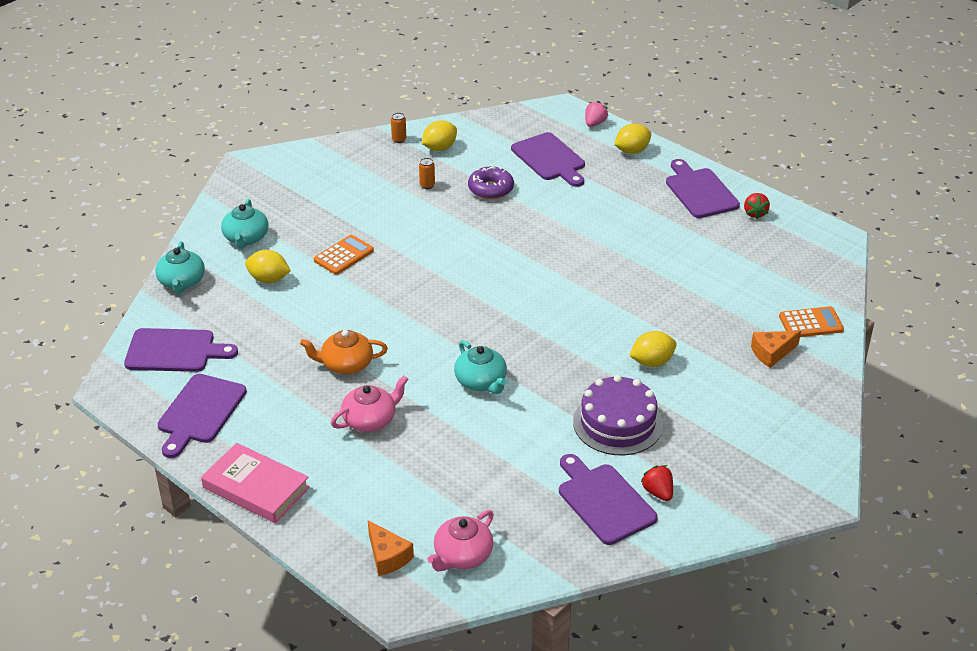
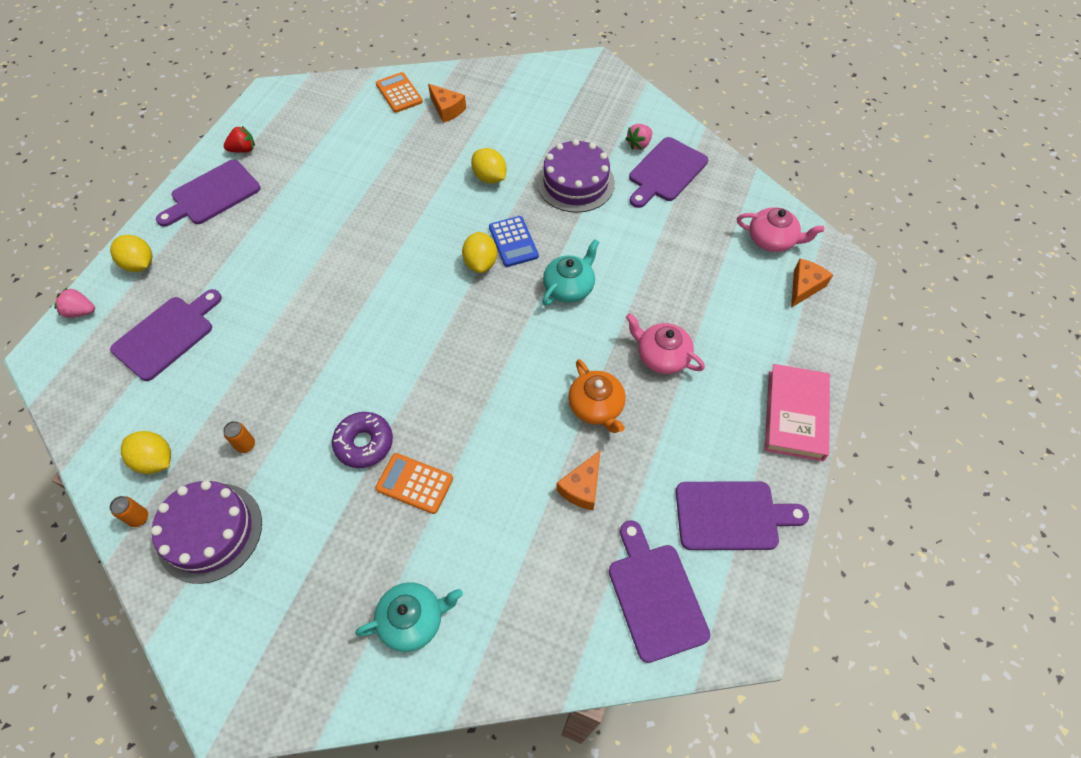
camera: 110 degrees left, 20 degrees up
(182, 282) = (530, 658): turquoise teapot -> none
(269, 279) = (487, 549): yellow lemon -> yellow lemon (481, 263)
(282, 337) = (582, 487): none -> orange cheese
(369, 165) = (210, 532): none -> purple cake
(490, 189) = (241, 375): purple donut -> purple donut (364, 443)
(556, 358) = (513, 242): none -> blue calculator
(658, 492) = (639, 144): red strawberry -> pink strawberry

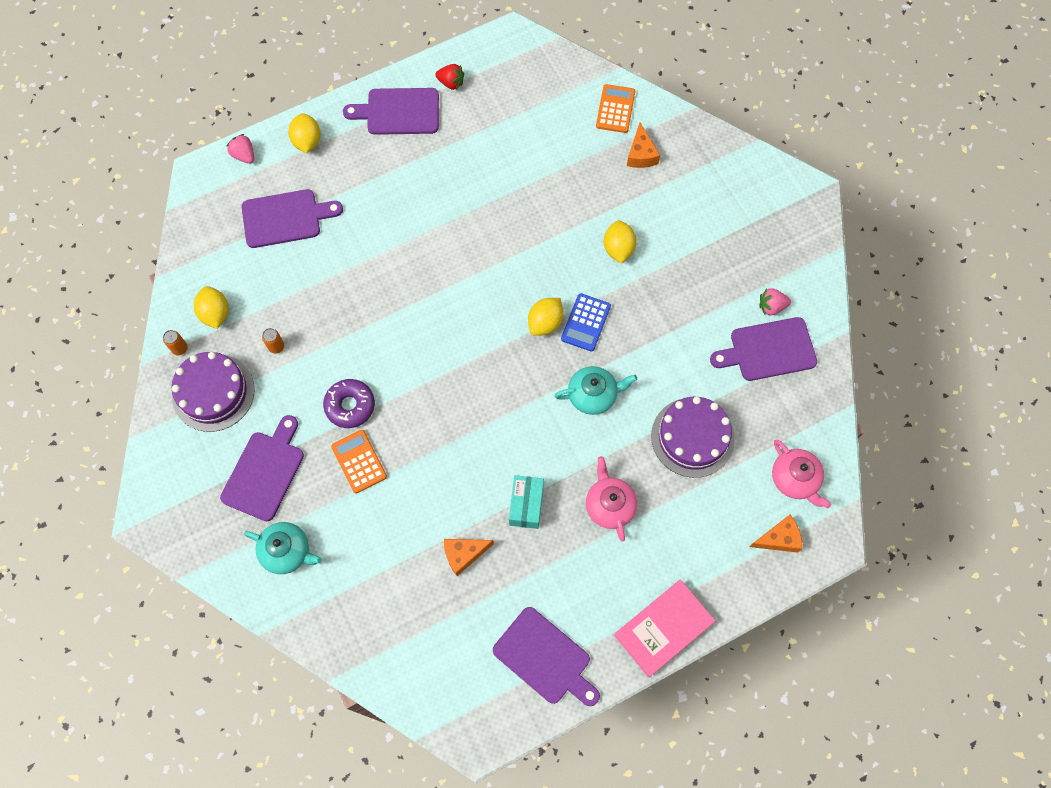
camera: 40 degrees right, 10 degrees up
(575, 183) = (683, 305): purple cake -> purple cake (692, 437)
(596, 407) = (526, 505): orange teapot -> turquoise box
(655, 596) = (444, 665): purple cutting board -> purple cutting board (265, 472)

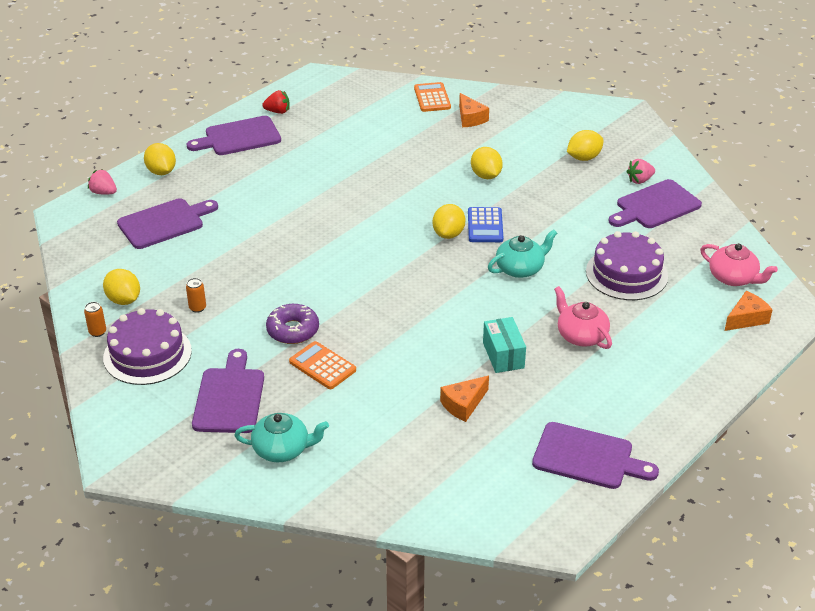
camera: 20 degrees left, 30 degrees down
(663, 629) = (685, 406): pink book -> none
(730, 253) = (584, 158): none -> yellow lemon

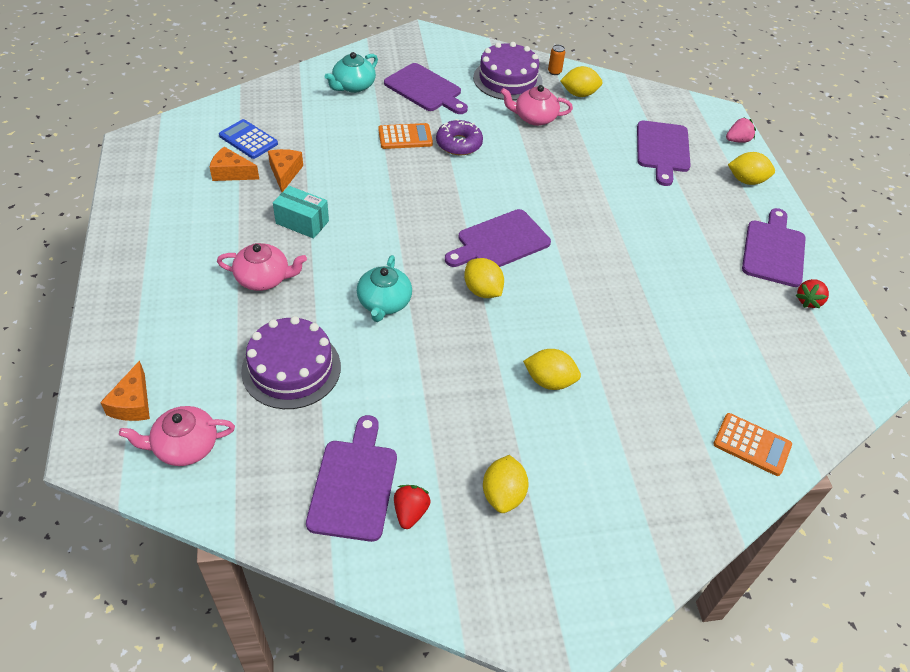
camera: 125 degrees right, 10 degrees up
(197, 308) = (534, 118): orange can -> pink teapot
(470, 118) = (677, 449): orange cheese -> orange cheese (231, 173)
(485, 225) = (468, 322): blue calculator -> blue calculator (248, 140)
(587, 457) = (161, 195): purple cutting board -> purple cutting board (500, 242)
(639, 180) = (410, 512): pink strawberry -> red strawberry

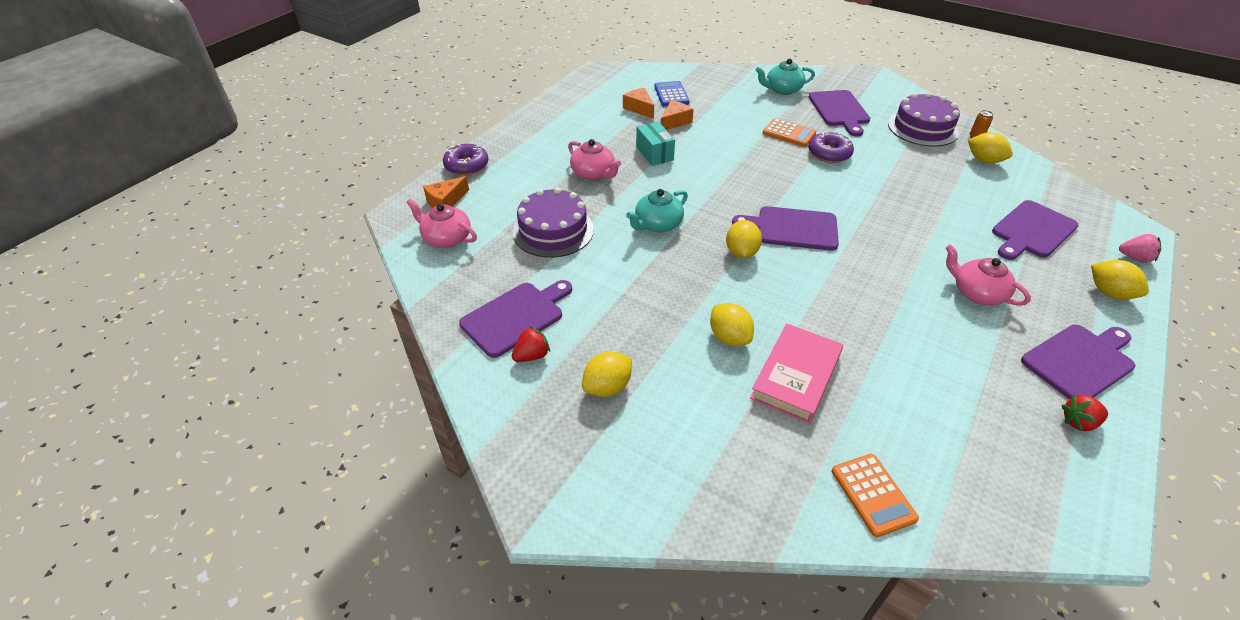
camera: 45 degrees right, 5 degrees down
(107, 344) = (466, 165): none -> purple donut
(534, 118) = (919, 161): pink teapot -> pink teapot (977, 293)
(625, 383) = (796, 376): none -> pink book

